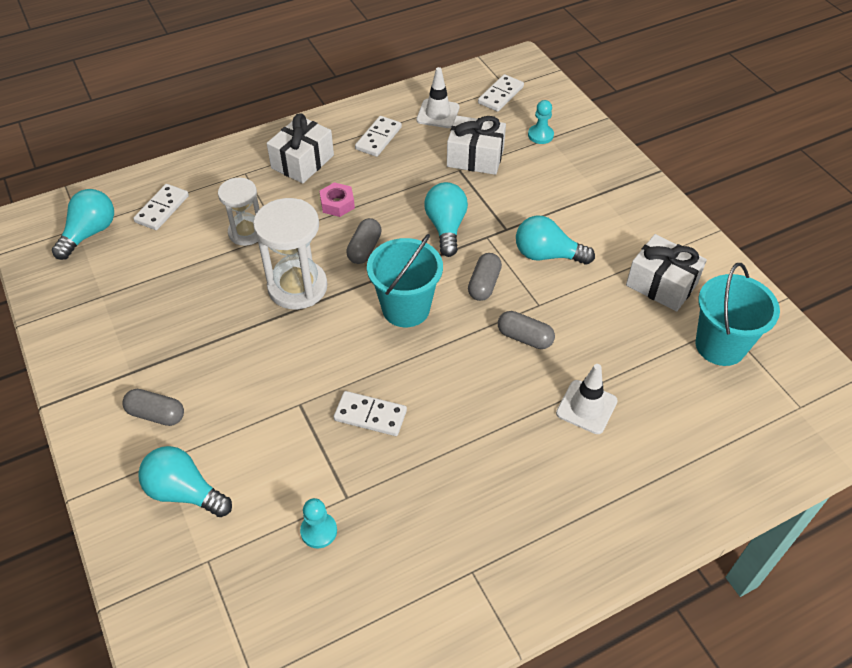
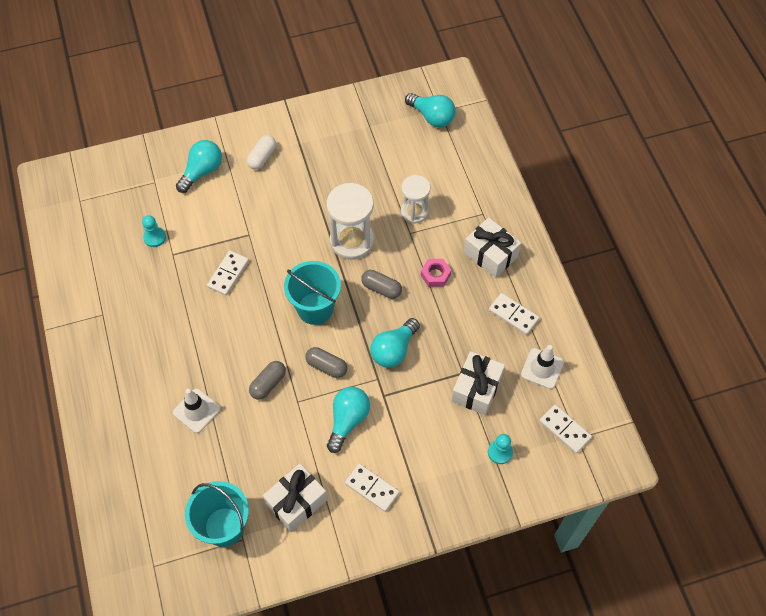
camera: 100 degrees right, 10 degrees up
(156, 414) = (262, 157): grey capsule -> white capsule
(162, 209) = (450, 159): white domino -> white domino (372, 488)
(446, 227) = (394, 350): turquoise light bulb -> turquoise light bulb turned 120 degrees clockwise

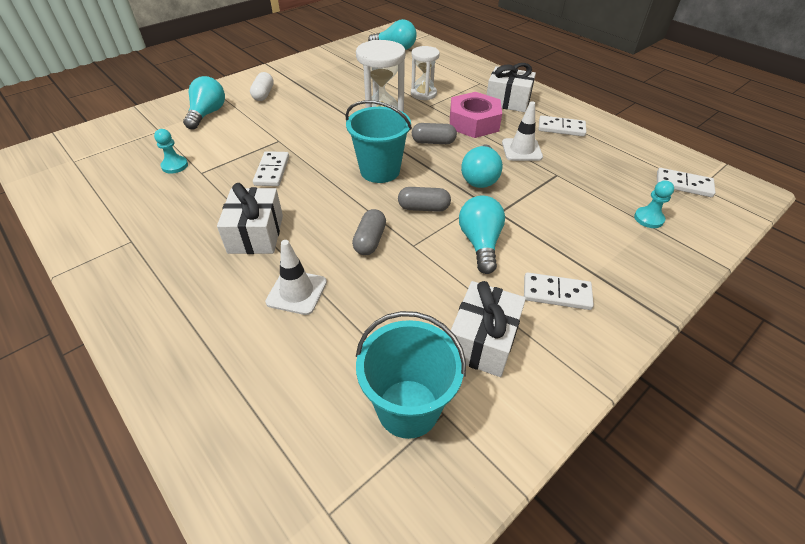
camera: 25 degrees left, 15 degrees down
(435, 275) = (474, 122): pink nut -> pink nut, size x1.88
(476, 389) = (580, 181): white gift -> white gift (256, 234)
(542, 368) = (619, 152): white traffic cone -> white traffic cone (521, 150)

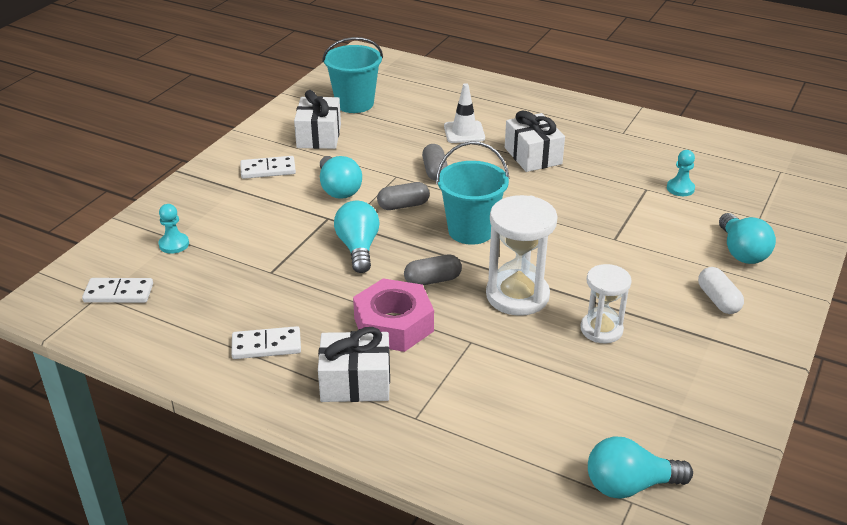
camera: 160 degrees right, 10 degrees down
(272, 171) = (580, 205): white domino -> none
(423, 94) = (494, 363): white hourglass -> white hourglass (601, 329)
(521, 150) = (317, 295): white traffic cone -> none

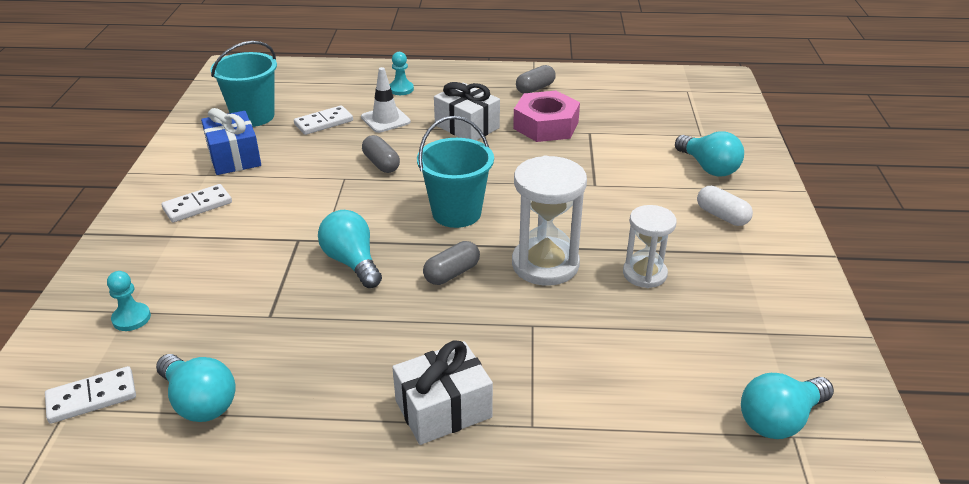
camera: 25 degrees left, 0 degrees up
(266, 345) = (316, 401): white domino -> white domino (323, 122)
(319, 136) = (234, 157): white gift -> blue gift
(338, 189) = (291, 206): turquoise light bulb -> turquoise light bulb (199, 402)
(393, 324) = (442, 332): pink nut -> pink nut (546, 125)
(403, 205) = (371, 206): grey capsule -> grey capsule (535, 88)
(680, 188) = (618, 125): turquoise pawn -> turquoise pawn (401, 89)

